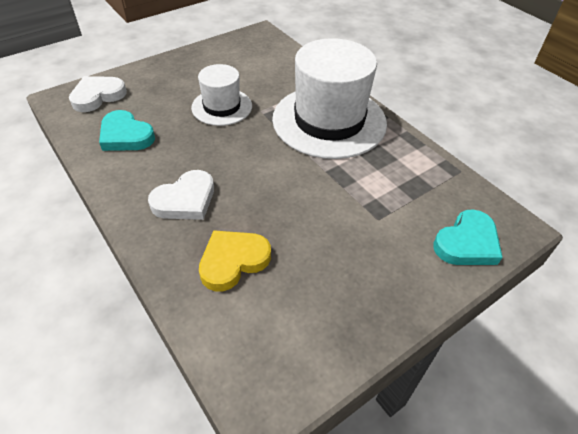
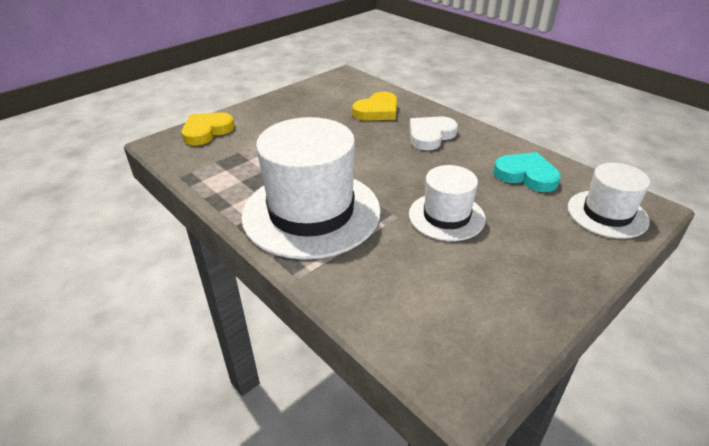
camera: 175 degrees right, 10 degrees down
(97, 96) = (607, 214): white heart -> white hat
(467, 243) = (207, 131): turquoise heart -> yellow heart

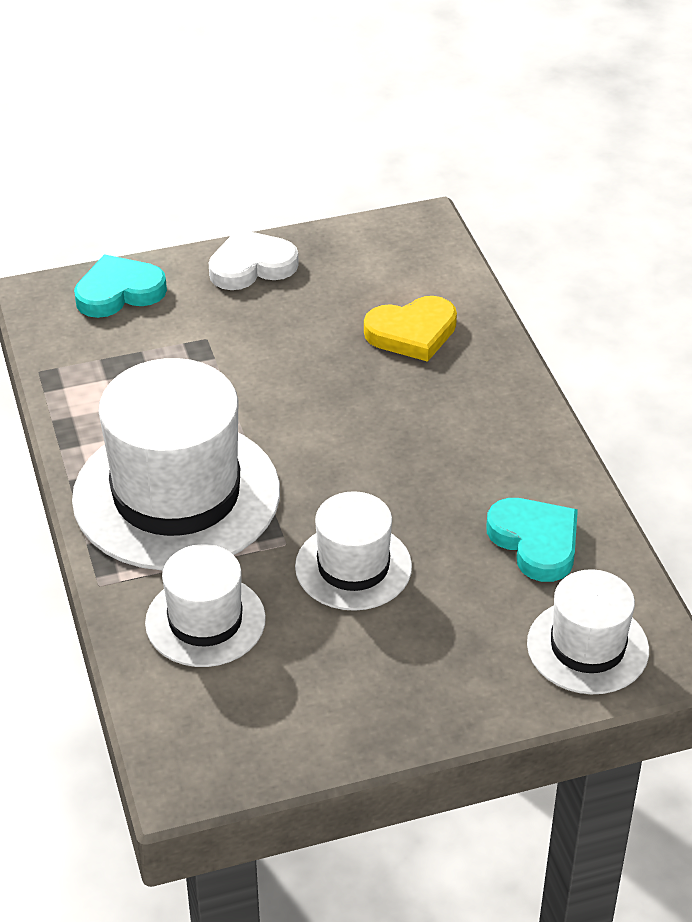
camera: 25 degrees right, 5 degrees up
(207, 131) = (119, 292): yellow heart -> turquoise heart
(386, 275) = (205, 621): none -> white hat
(430, 136) = (455, 415): white heart -> white heart (251, 266)

